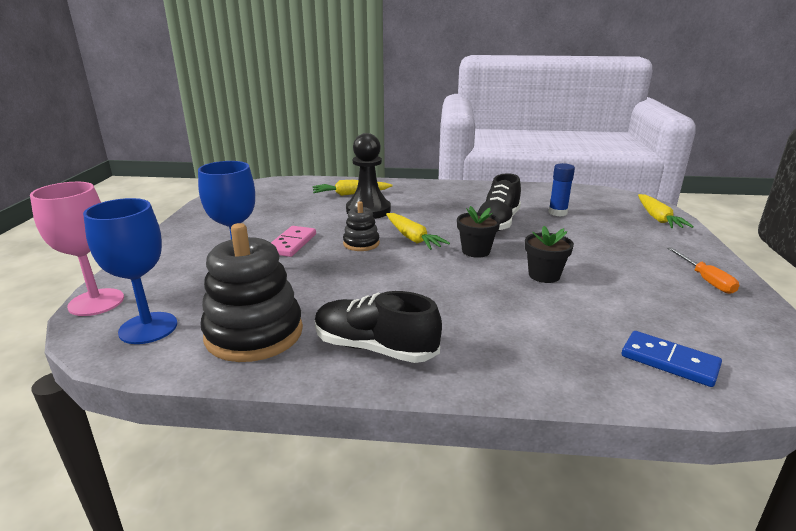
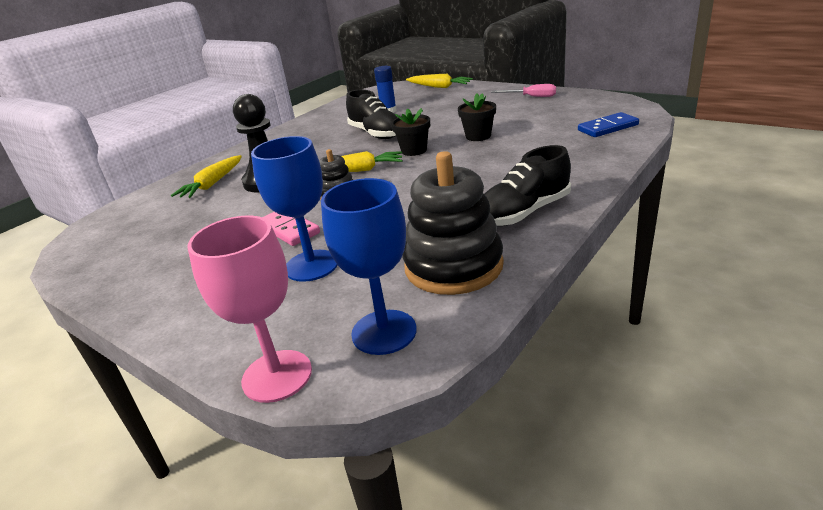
camera: 55 degrees left, 5 degrees up
(705, 280) = (531, 97): orange screwdriver -> pink screwdriver

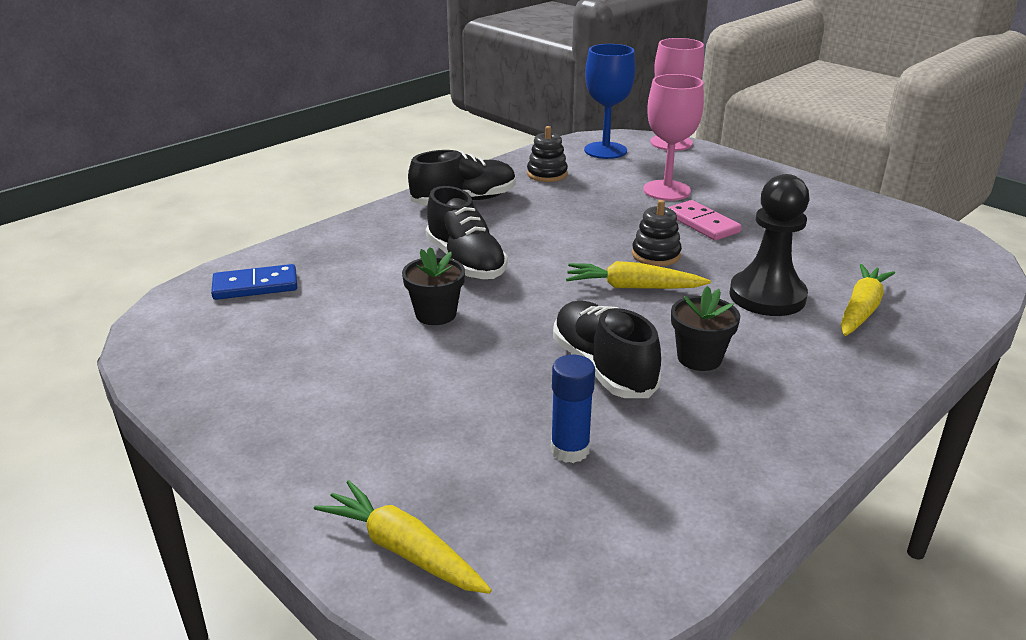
camera: 175 degrees left, 0 degrees up
(311, 265) = (666, 190): blue goblet -> pink goblet
(414, 150) = (544, 307): black flower pot -> black flower pot (699, 358)
(453, 266) = (547, 174): black stacking toy -> black stacking toy, size x0.52
(481, 164) = (466, 262): none -> black shoe
(531, 97) = (255, 407): pink screwdriver -> none

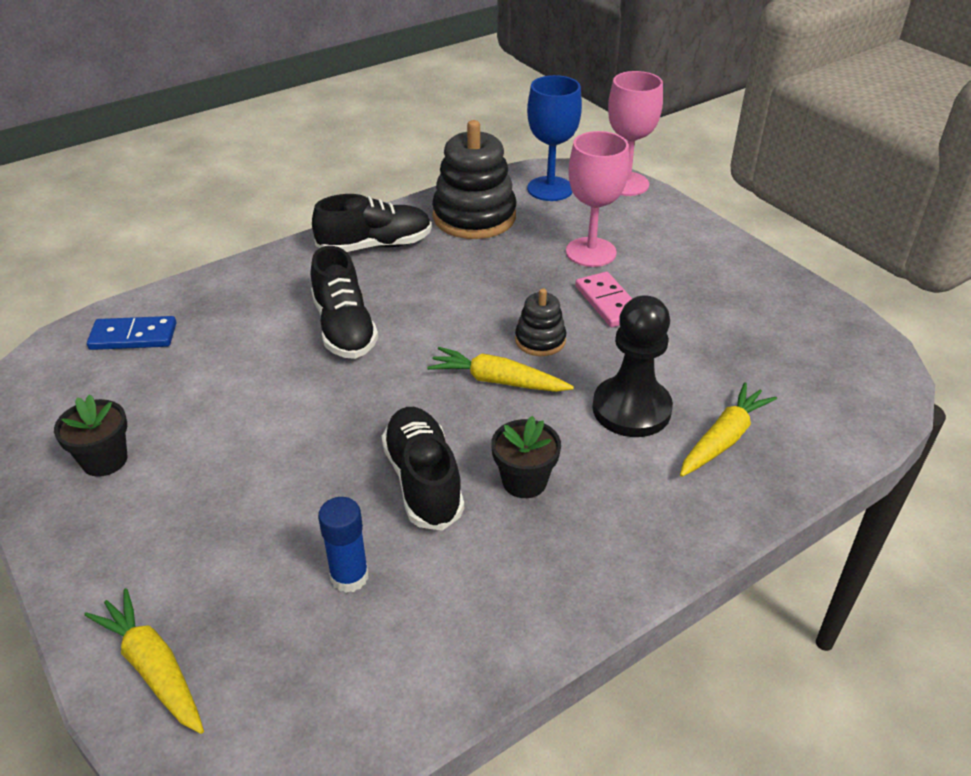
camera: 10 degrees right, 10 degrees up
(435, 314) = (289, 392): black flower pot -> black flower pot (104, 460)
(547, 174) = (474, 217): black stacking toy -> black stacking toy, size x1.94

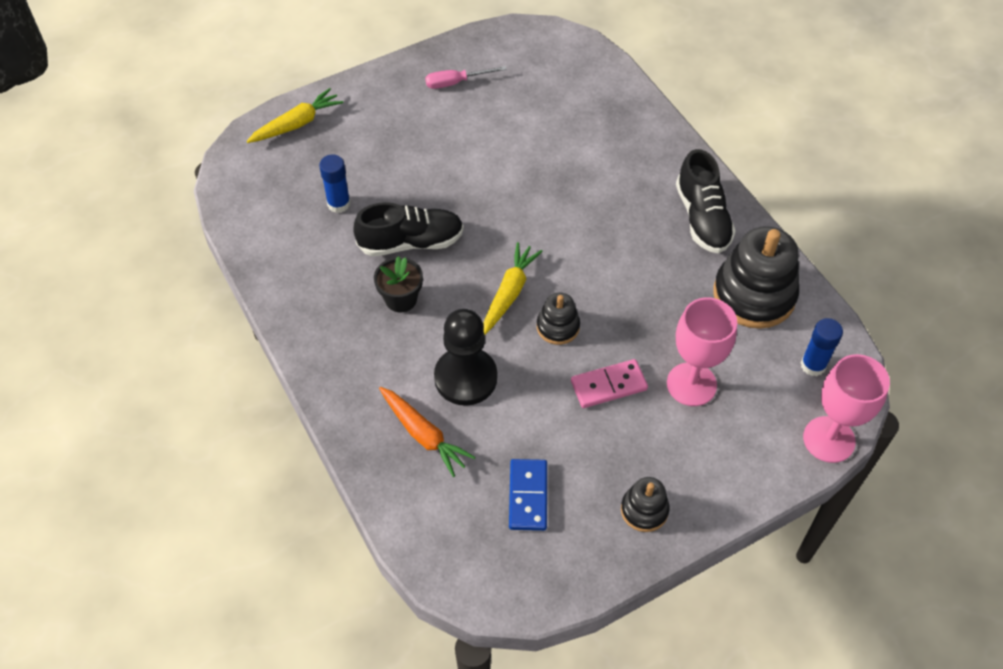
camera: 95 degrees right, 15 degrees up
(104, 460) = (456, 82): black flower pot -> pink screwdriver
(133, 336) = (581, 79): blue domino -> blue domino (528, 496)
(344, 328) = (583, 198): black shoe -> none
(550, 189) = (813, 365): blue goblet -> blue glue stick
(723, 439) = (423, 435): yellow carrot -> orange carrot
(742, 278) = (644, 510): none -> black stacking toy

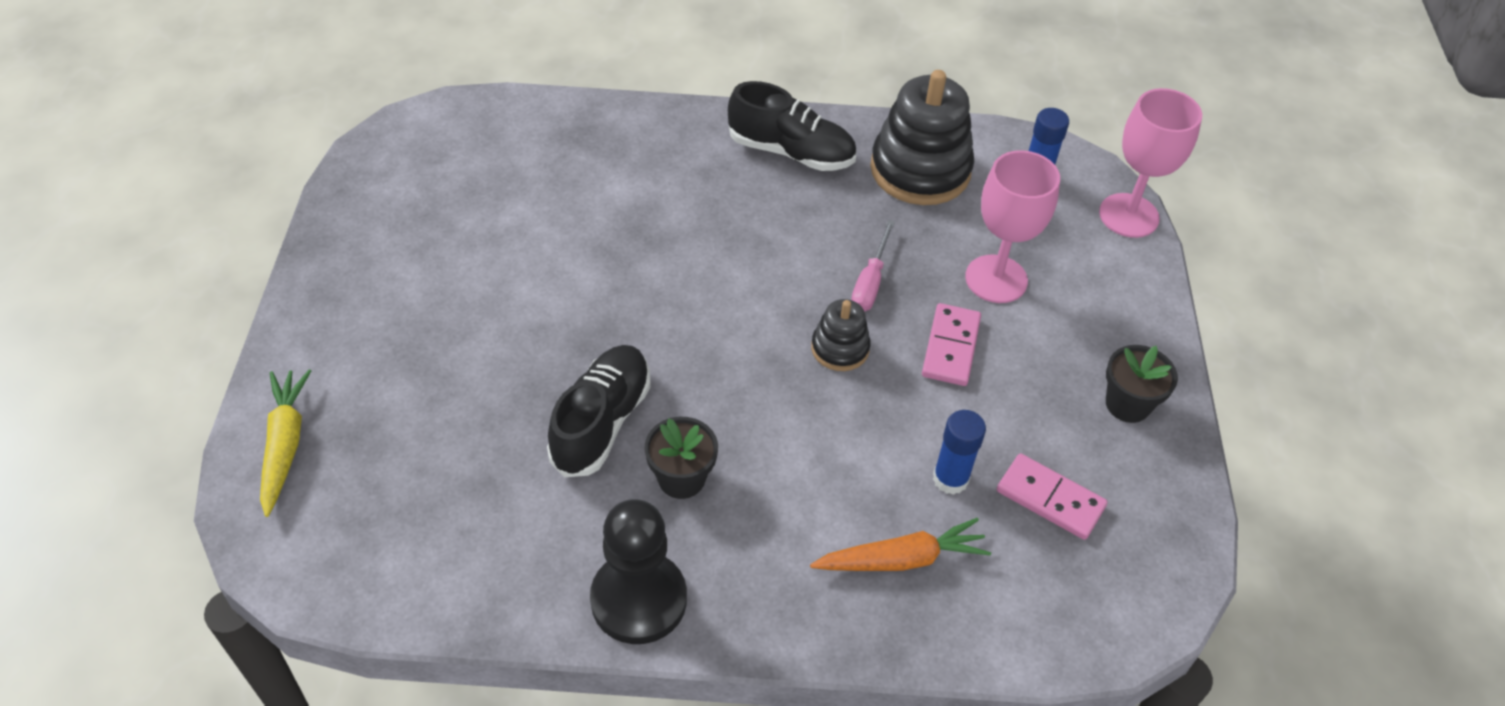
camera: 60 degrees left, 5 degrees down
(339, 204) = (470, 467): blue glue stick -> blue glue stick (950, 479)
(456, 82) = (391, 246): pink screwdriver -> pink screwdriver (870, 282)
(465, 378) = (848, 473): black pawn -> black pawn (638, 599)
(509, 293) = (758, 366): yellow carrot -> none
(528, 496) = (1050, 499): blue domino -> pink domino
(644, 510) = (1127, 404): black stacking toy -> black flower pot

